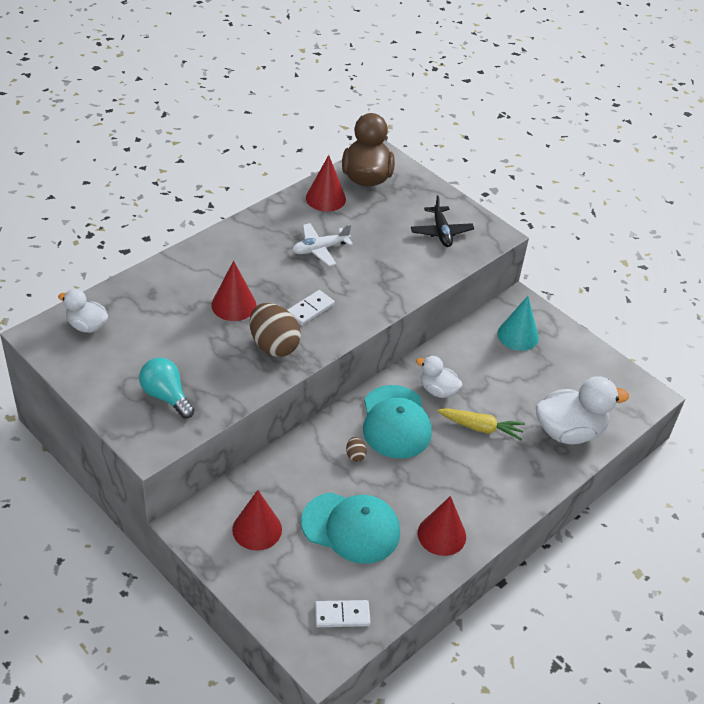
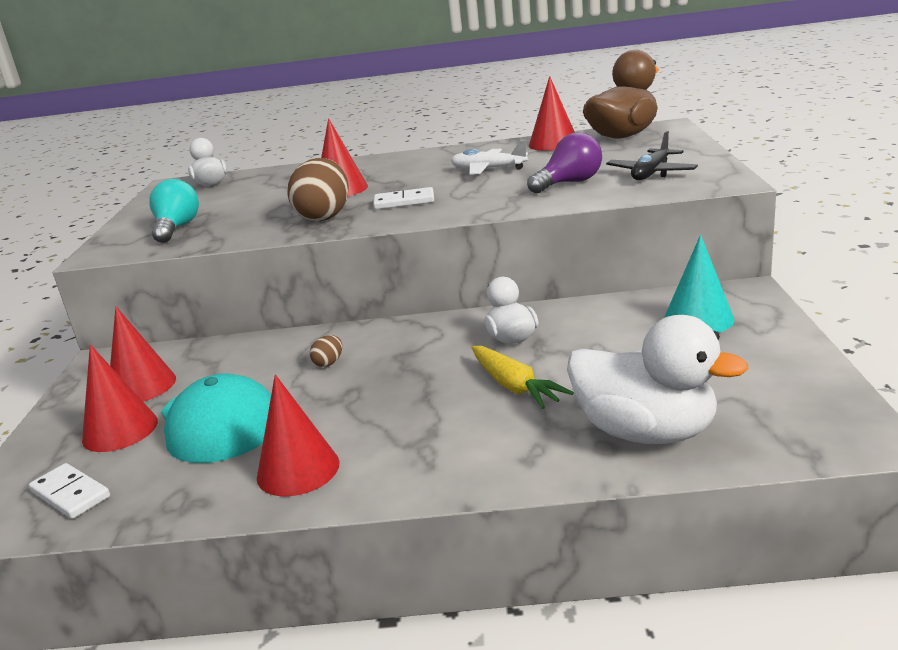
camera: 50 degrees right, 20 degrees down
(299, 565) = (120, 430): none -> red cone
(395, 422) = (417, 350): turquoise cap -> none
(401, 256) = (569, 183): none -> purple light bulb

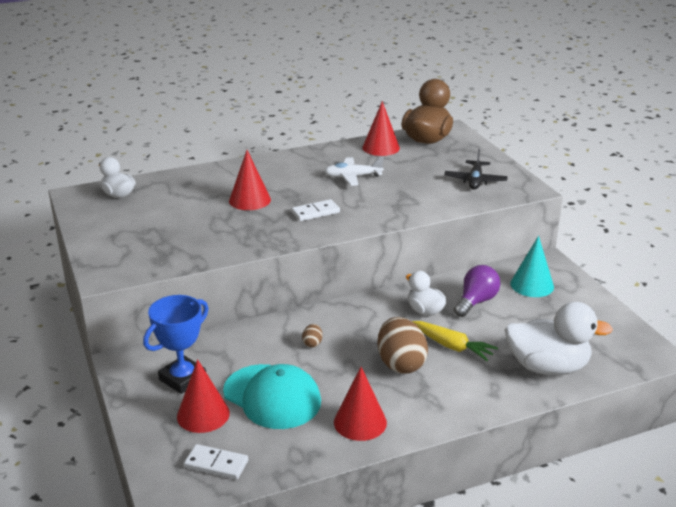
camera: 25 degrees left, 5 degrees up
(142, 386) = (183, 379): red cone -> blue trophy
(177, 228) = (145, 247): turquoise light bulb -> none
(324, 217) = (265, 230): brown egg -> brown egg (400, 364)
(569, 183) = (425, 191): purple light bulb -> purple light bulb (476, 302)

